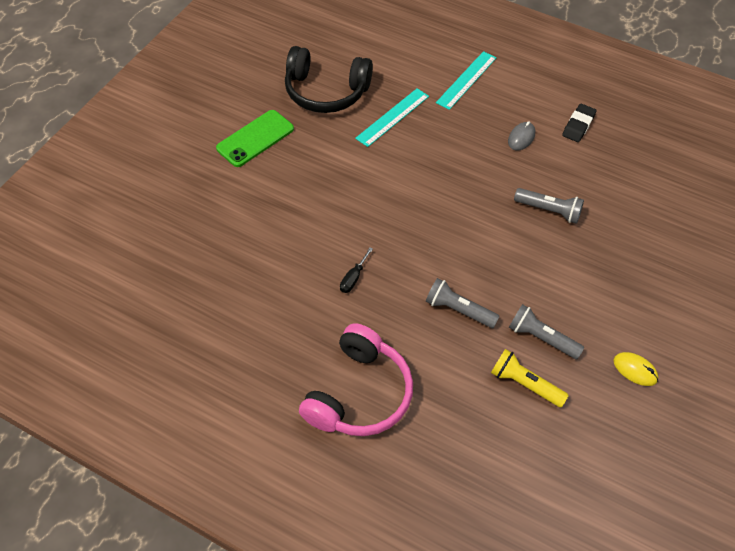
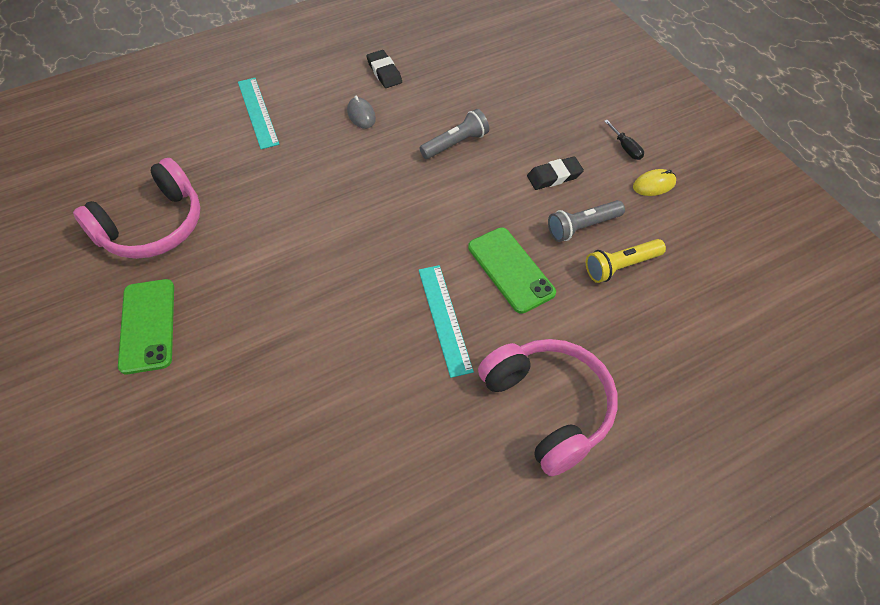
camera: 55 degrees left, 0 degrees up
(326, 91) = (152, 226): black headphones -> pink headphones
(353, 278) = (409, 335): black screwdriver -> black screwdriver (626, 148)
(393, 117) = (244, 191): turquoise ruler -> turquoise ruler (444, 319)
(458, 310) = (510, 270): grey flashlight -> green phone
(576, 293) = (554, 176): none -> black eraser

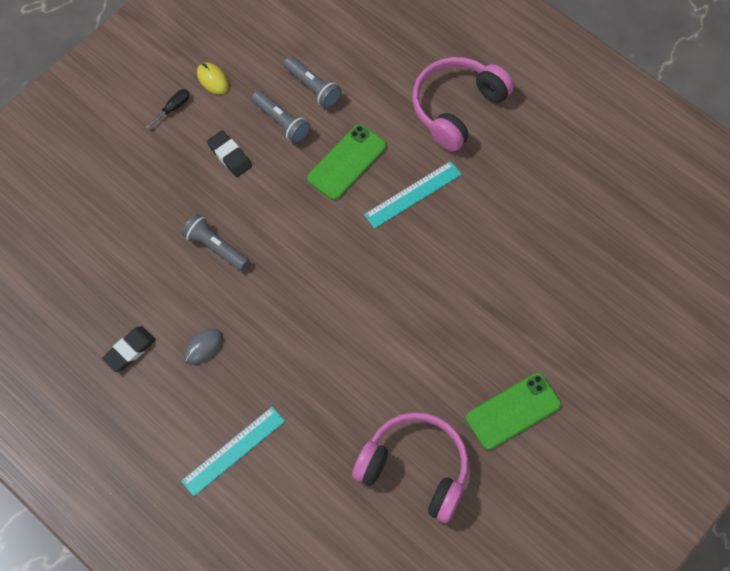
camera: 110 degrees left, 10 degrees up
(621, 266) = (312, 87): yellow flashlight -> grey flashlight

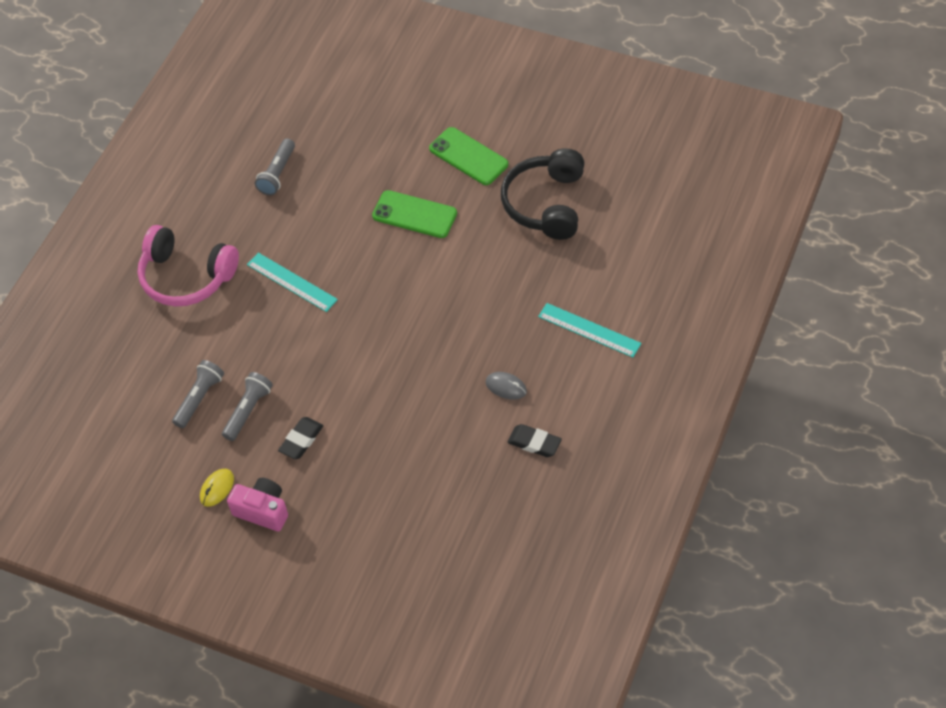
camera: 105 degrees left, 10 degrees down
(173, 108) = (262, 510): black screwdriver -> pink camera
(215, 247) = (404, 415): grey flashlight -> grey flashlight (277, 174)
(347, 162) = (275, 343): green phone -> green phone (414, 215)
(415, 469) = (546, 204): pink headphones -> black headphones

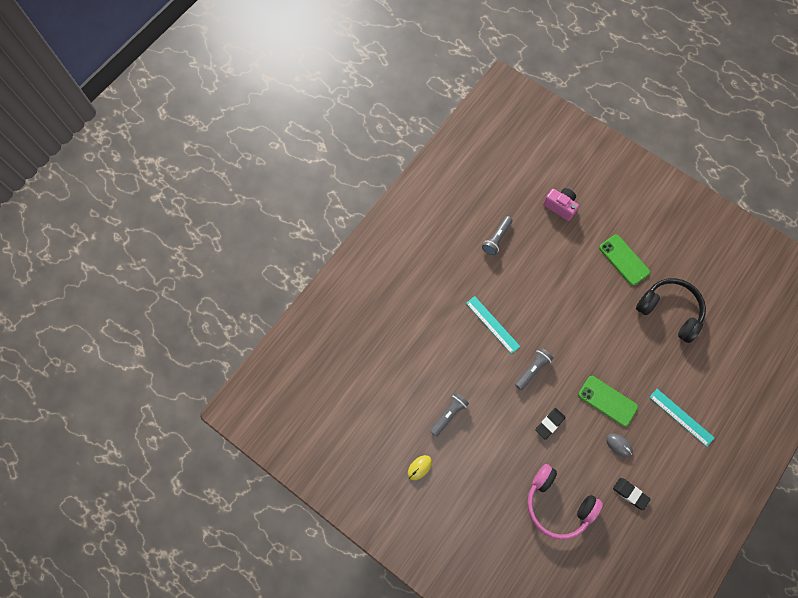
camera: 10 degrees right, 15 degrees up
(186, 276) = (425, 301): pink headphones -> pink headphones (557, 504)
(199, 398) = (419, 396): grey flashlight -> grey flashlight (532, 369)
(262, 510) = (446, 493): pink camera -> pink camera (560, 206)
(301, 440) = (479, 447): black eraser -> black eraser (549, 423)
(414, 215) = (581, 295): green phone -> green phone (607, 401)
(546, 204) = (669, 311): black headphones -> black headphones turned 105 degrees clockwise

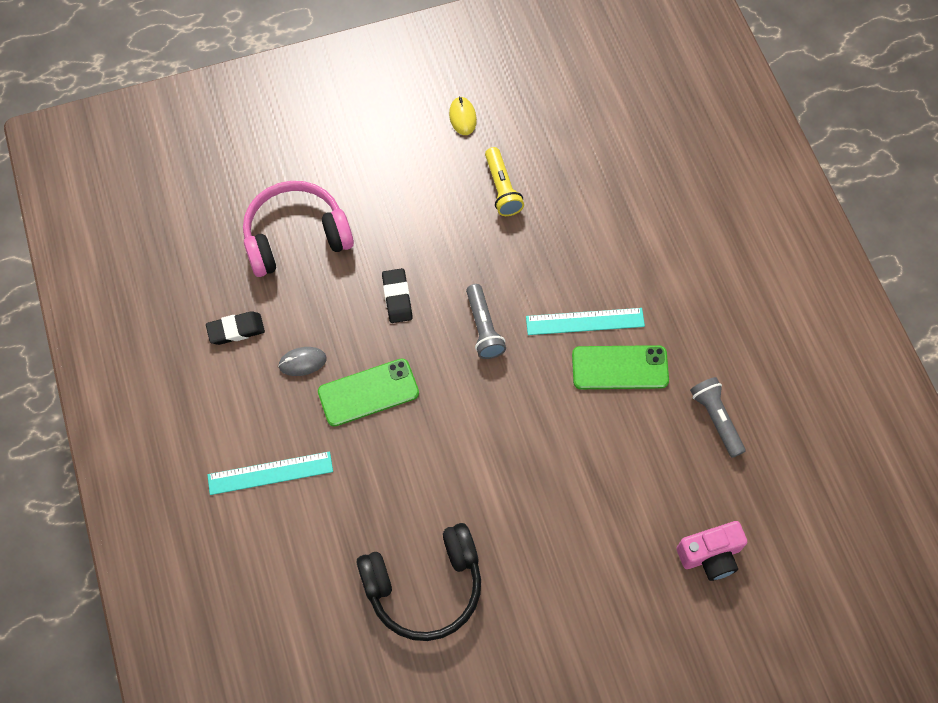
camera: 125 degrees right, 5 degrees down
(448, 414) = (502, 188): grey flashlight -> yellow flashlight
(624, 260) = (553, 583): green phone -> green phone (620, 368)

